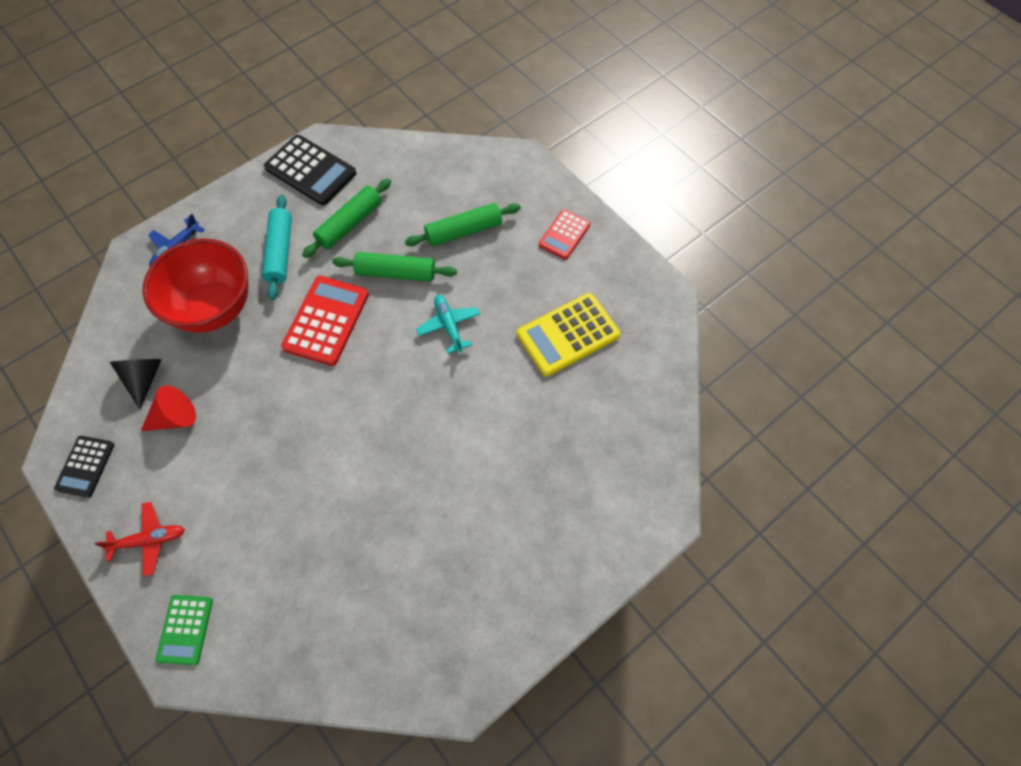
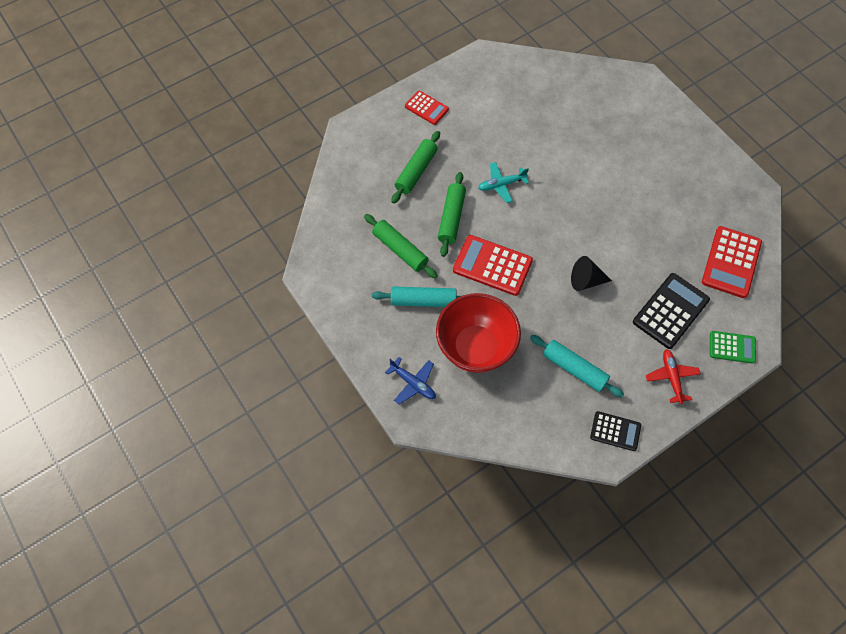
camera: 85 degrees left, 0 degrees up
(144, 378) = (539, 396): black cone -> black cone (586, 280)
(175, 418) = (574, 369): red cone -> turquoise rolling pin
(310, 170) = (339, 280): black calculator -> black calculator (670, 311)
(326, 639) = (731, 262): none -> red calculator
(464, 231) = (416, 171): green rolling pin -> green rolling pin turned 45 degrees clockwise
(568, 335) = (512, 114): yellow calculator -> none

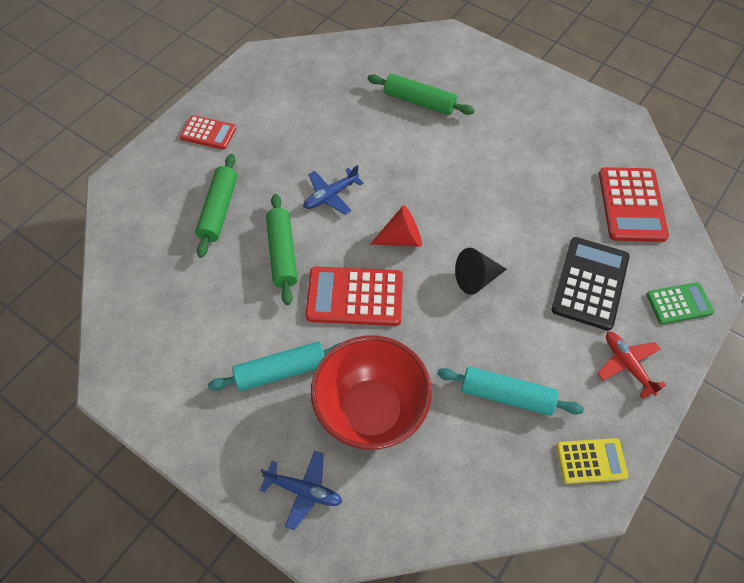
camera: 20 degrees left, 5 degrees down
(400, 250) = (229, 314): green rolling pin -> green rolling pin (419, 101)
(501, 185) = (330, 196): turquoise plane -> blue plane
(542, 234) = (402, 238): none -> red cone
(615, 431) = (591, 461): black calculator -> yellow calculator

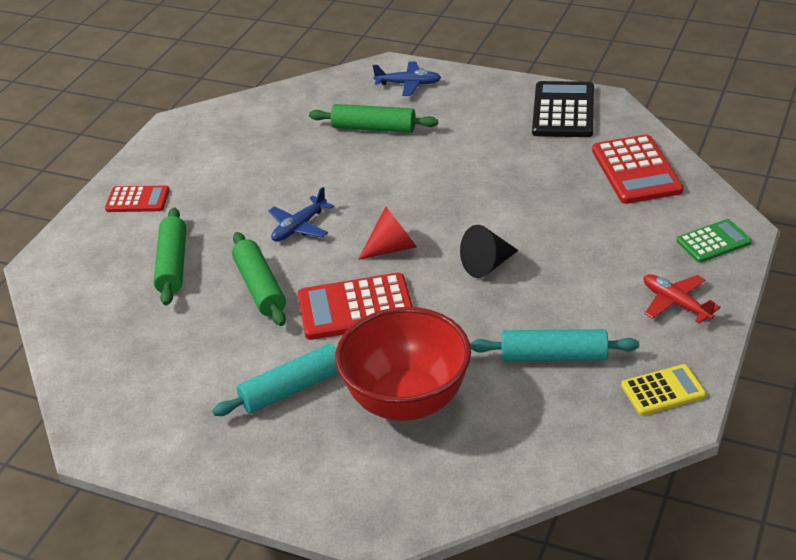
camera: 10 degrees left, 20 degrees down
(304, 491) = (353, 485): blue plane -> blue plane (408, 84)
(590, 283) = (613, 244): black calculator -> black calculator (563, 111)

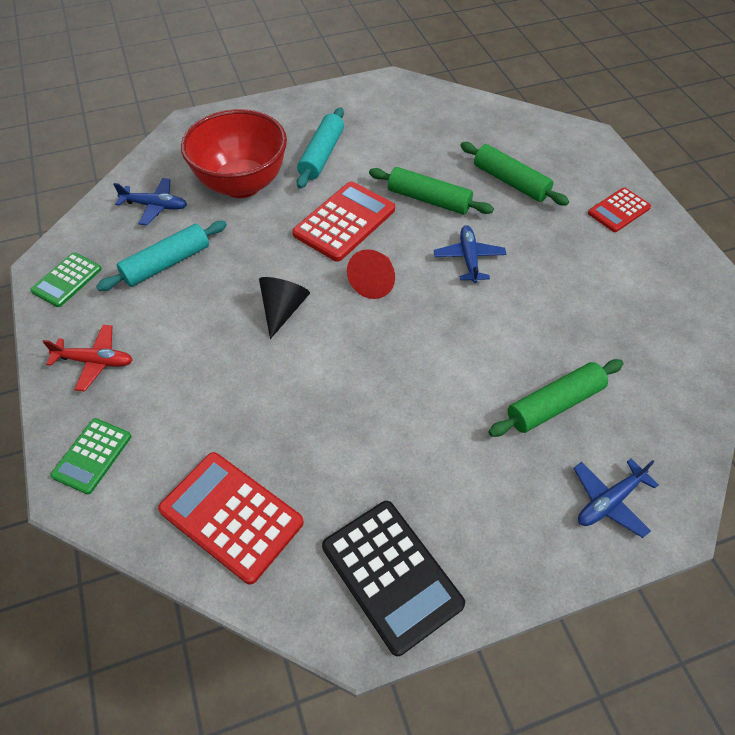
camera: 135 degrees right, 15 degrees up
(518, 426) = (155, 206): none -> blue plane
(663, 390) = (67, 280): yellow calculator -> green calculator

